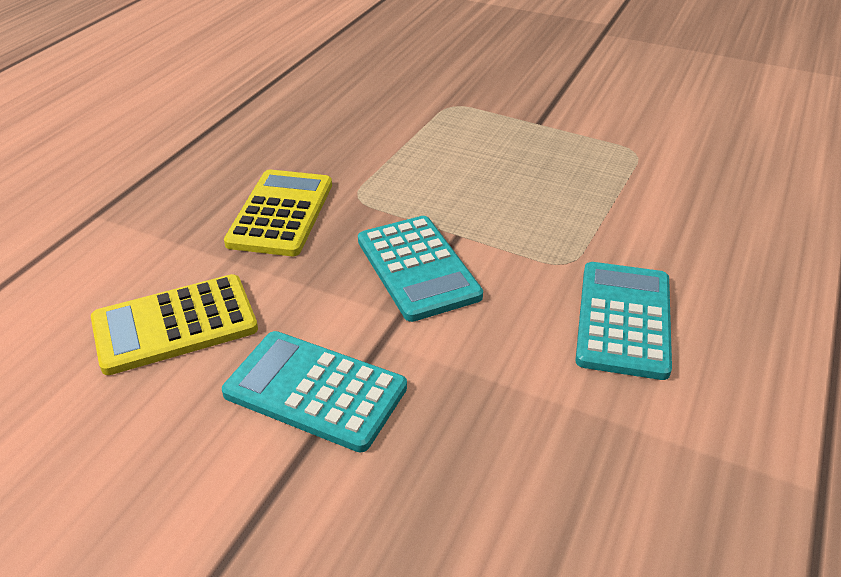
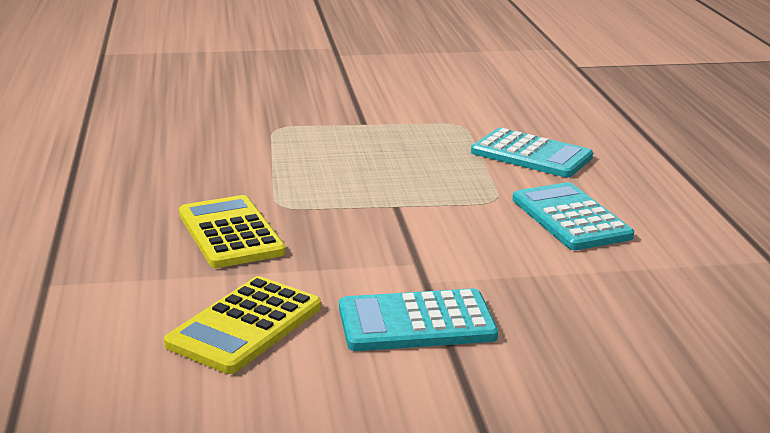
camera: 35 degrees left, 15 degrees down
(417, 268) = (393, 233): turquoise calculator -> turquoise calculator (531, 155)

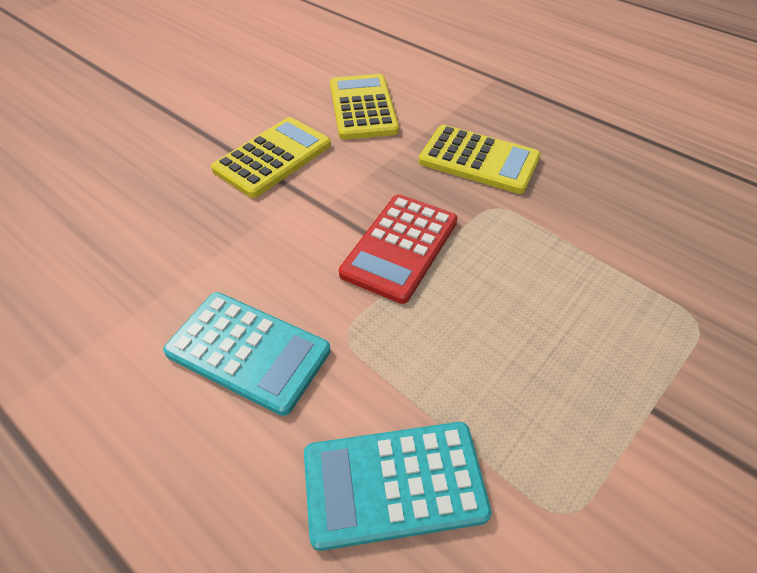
camera: 140 degrees right, 25 degrees up
(395, 217) = (400, 247): none -> red calculator
(416, 322) = (273, 158): turquoise calculator -> yellow calculator

